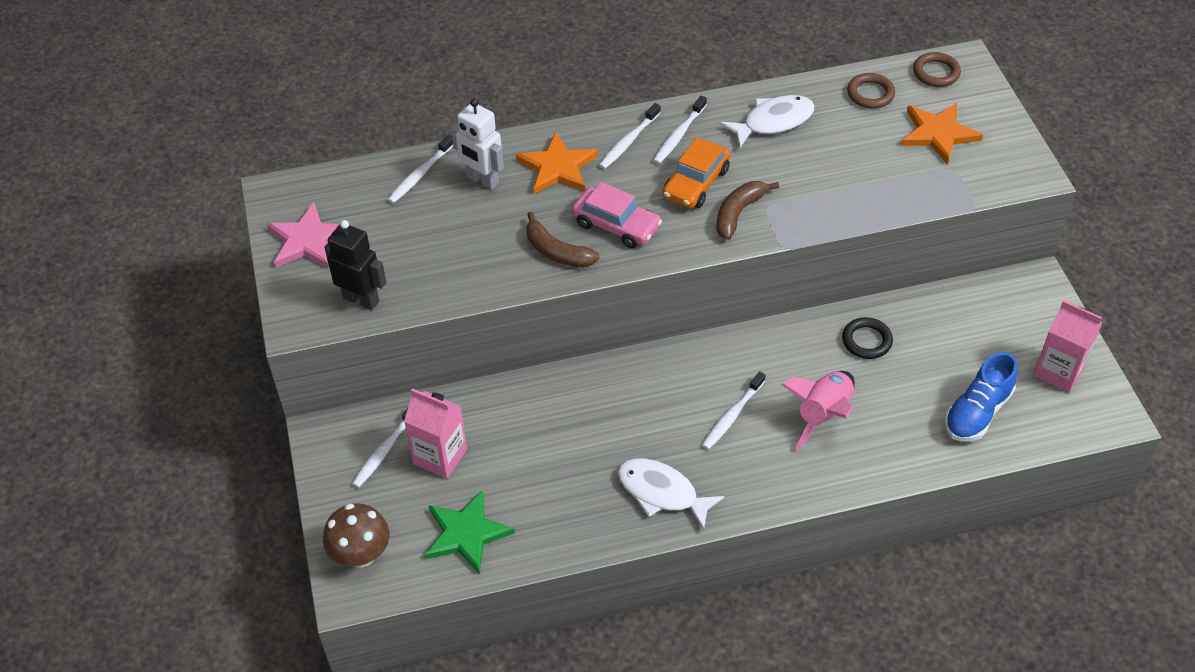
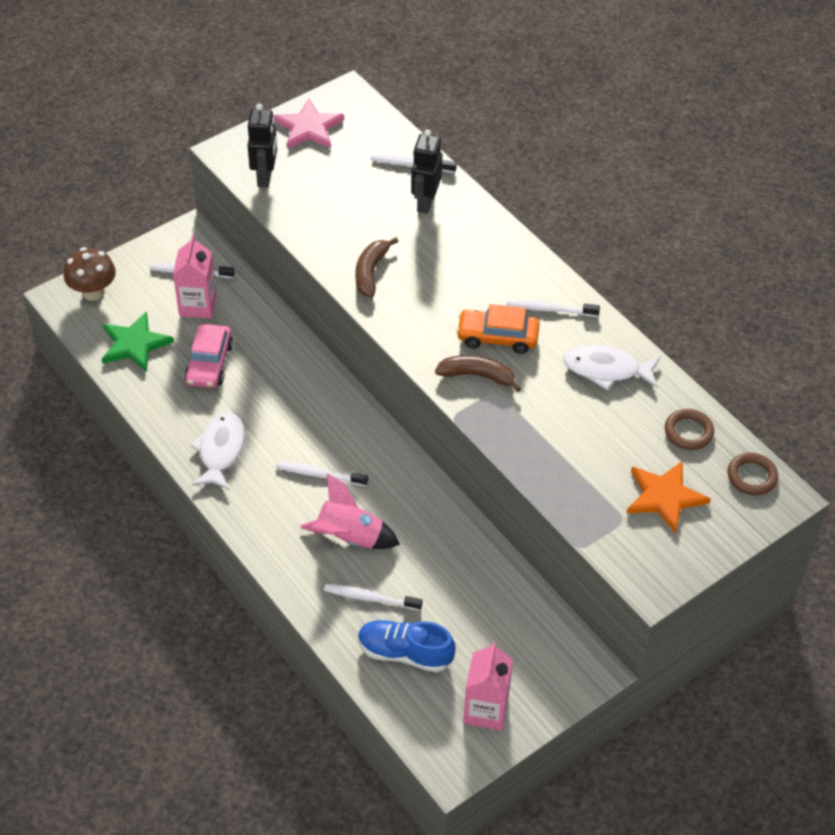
camera: 65 degrees right, 0 degrees up
(482, 180) = (425, 203): white robot -> black robot
(557, 167) = (465, 243): orange star -> none
(616, 225) = (419, 300): pink car -> pink car (209, 363)
(628, 141) = (522, 279): white toothbrush -> white toothbrush (370, 598)
(773, 122) = (606, 370): white fish -> white fish turned 150 degrees clockwise
(866, 341) = (448, 549): black ring -> none

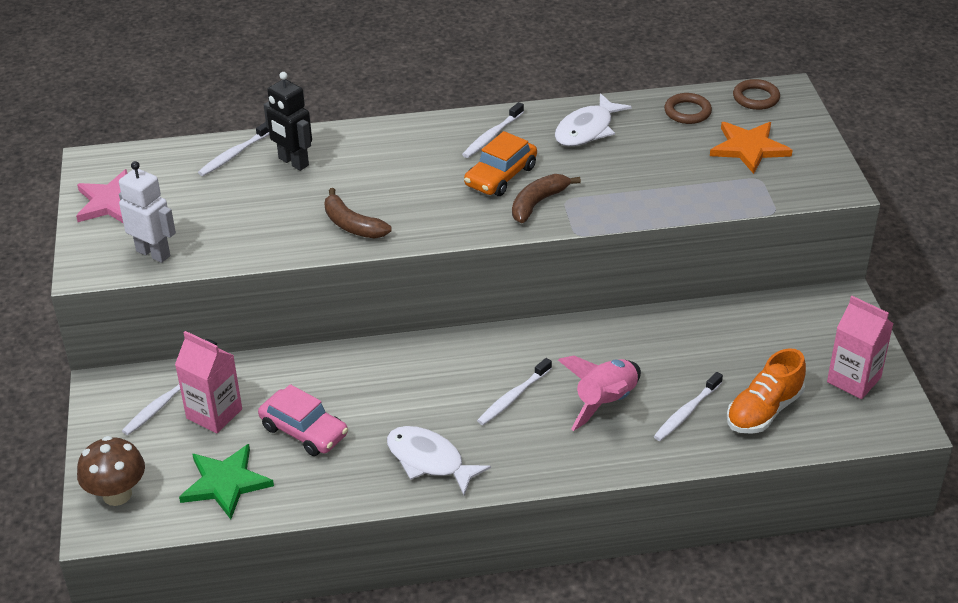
camera: 60 degrees left, 10 degrees down
(265, 177) = (153, 253): black robot -> white robot
(405, 653) = (764, 411): blue shoe -> orange shoe

